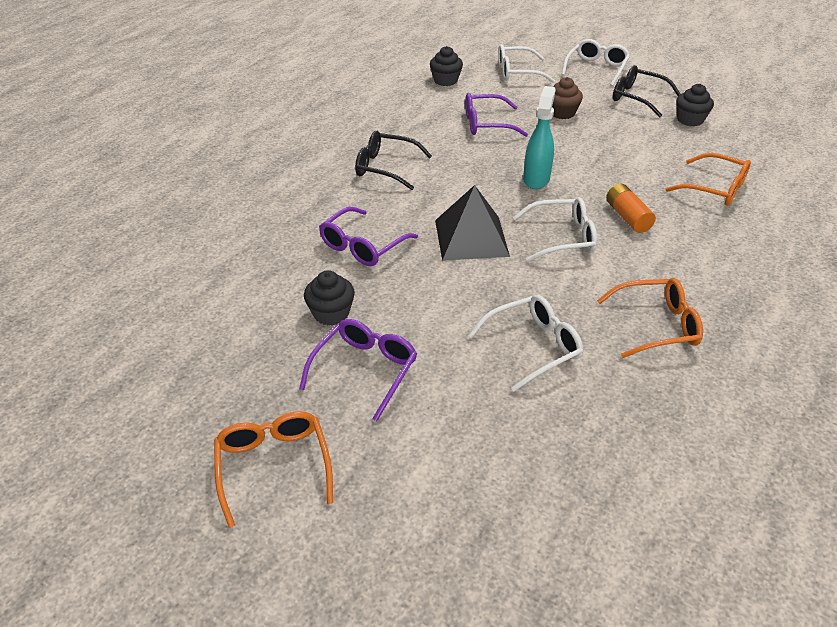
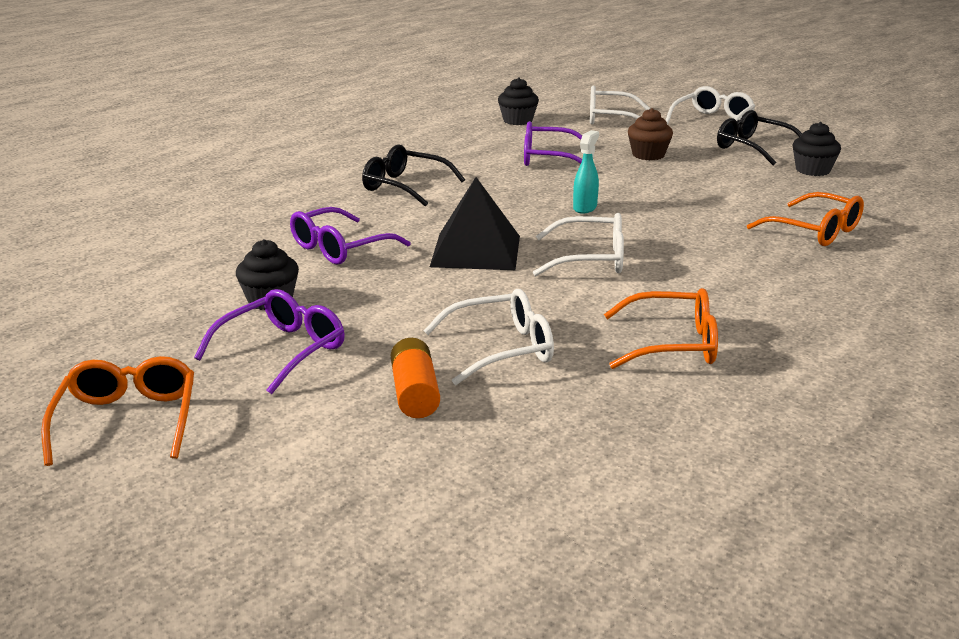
camera: 10 degrees right, 15 degrees down
(536, 179) = (585, 208): turquoise spray bottle -> turquoise spray bottle, size x0.66
(627, 217) = (685, 248): orange battery -> orange battery (414, 393)

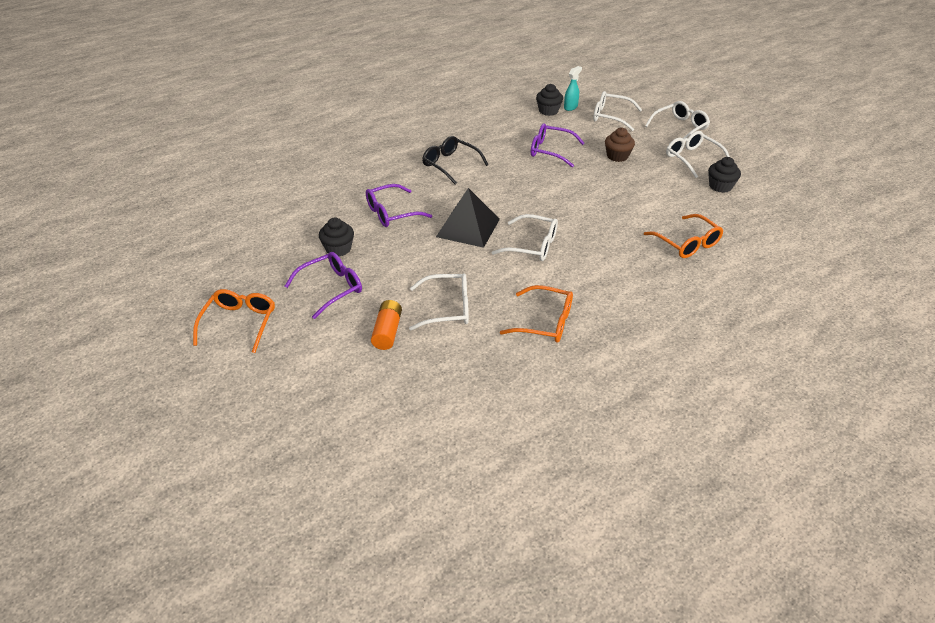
camera: 15 degrees right, 15 degrees up
(585, 208) = (551, 200): turquoise spray bottle -> turquoise spray bottle (570, 107)
(753, 148) = (692, 159): black glasses -> white glasses

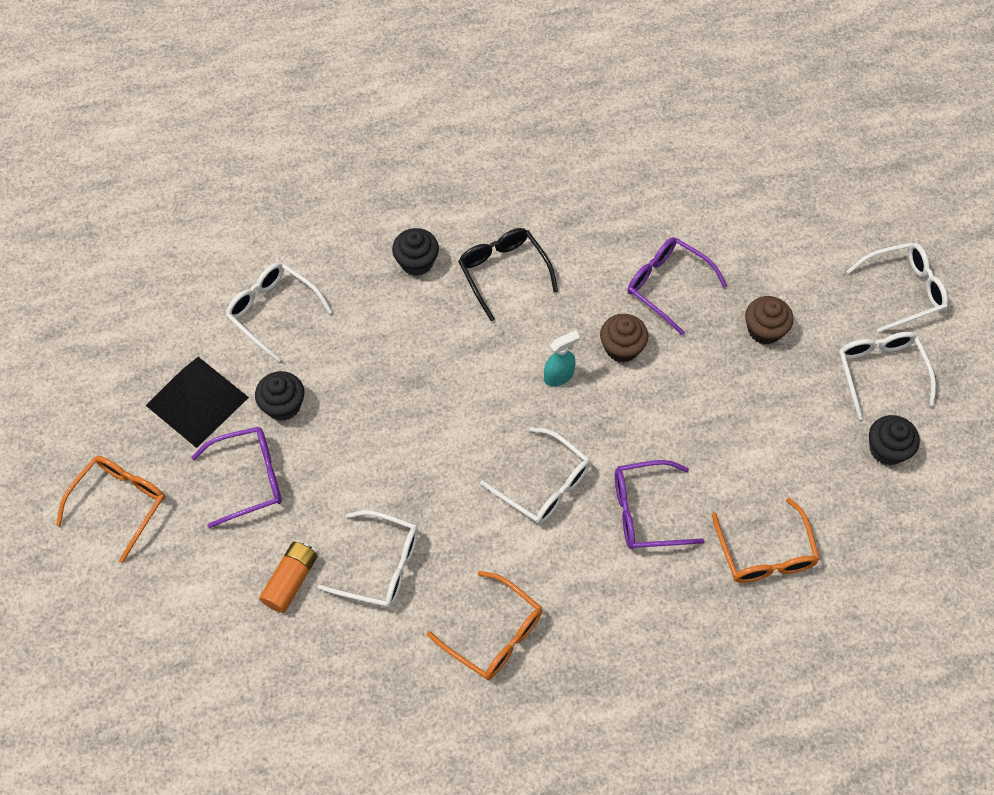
camera: 20 degrees right, 20 degrees up
(392, 213) = (379, 354): purple glasses -> purple glasses (646, 512)
(468, 227) = (471, 419): black pyramid -> black pyramid (197, 401)
(541, 179) = (622, 348): none -> brown cupcake
(548, 111) = (711, 185): black cupcake -> black cupcake (416, 262)
(570, 107) = (751, 186): turquoise spray bottle -> turquoise spray bottle (559, 376)
(611, 116) = (805, 229): white glasses -> white glasses (273, 311)

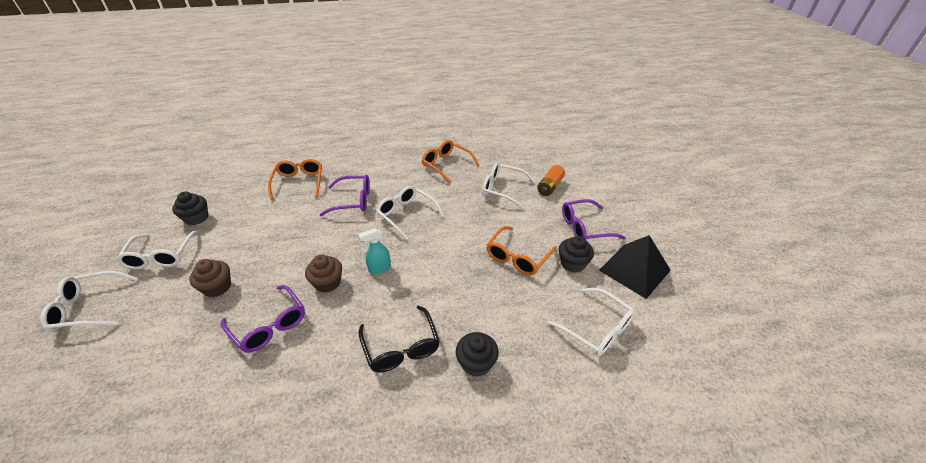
camera: 175 degrees left, 20 degrees down
(120, 503) = (660, 221): orange glasses -> orange glasses (517, 257)

